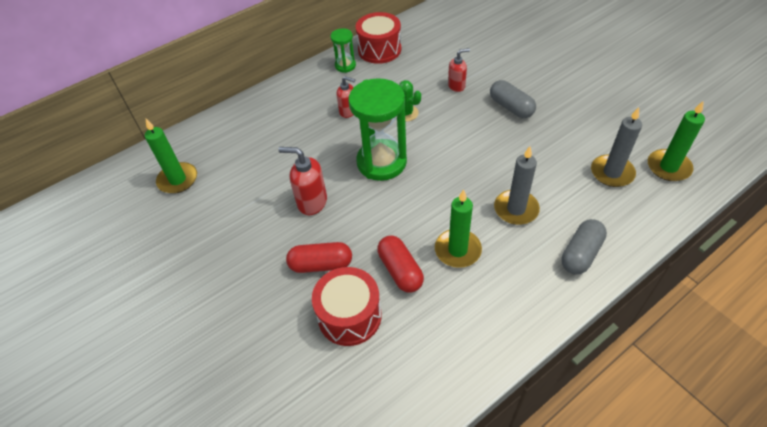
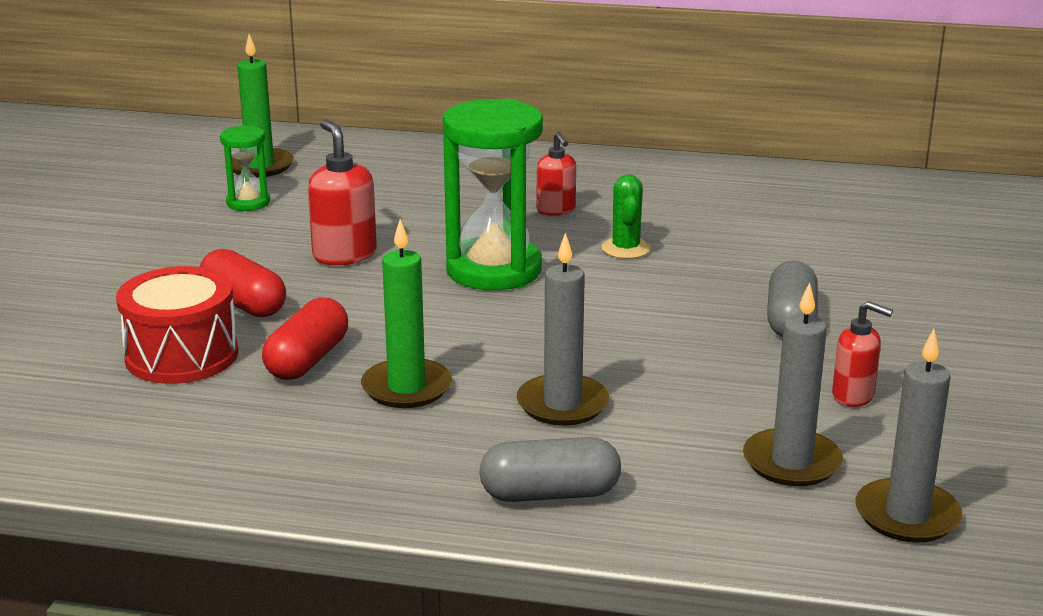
camera: 45 degrees right, 25 degrees down
(345, 66) = (646, 172): green hourglass -> green hourglass (248, 203)
(379, 49) = (727, 180): red drum -> none
(456, 86) = (757, 262): red soap dispenser -> red soap dispenser (853, 396)
(668, 167) = (907, 515): green candle -> grey candle

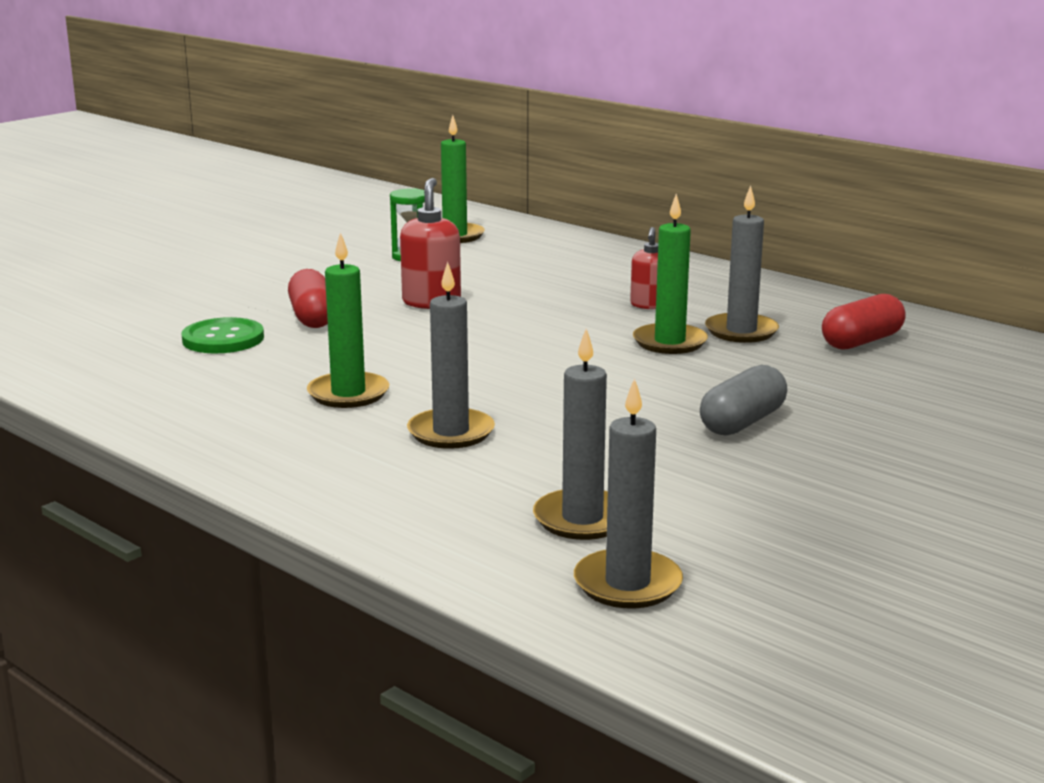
camera: 30 degrees right, 5 degrees down
(182, 355) = (223, 339): red drum -> green button
(307, 360) = (304, 361): red capsule -> red capsule (861, 341)
(494, 270) = (534, 334): green hourglass -> none
(550, 494) = (350, 486): grey capsule -> none
(625, 249) = (669, 342): green cactus -> green candle
(670, 221) = (741, 331): none -> grey candle
(853, 396) = (715, 488): red soap dispenser -> none

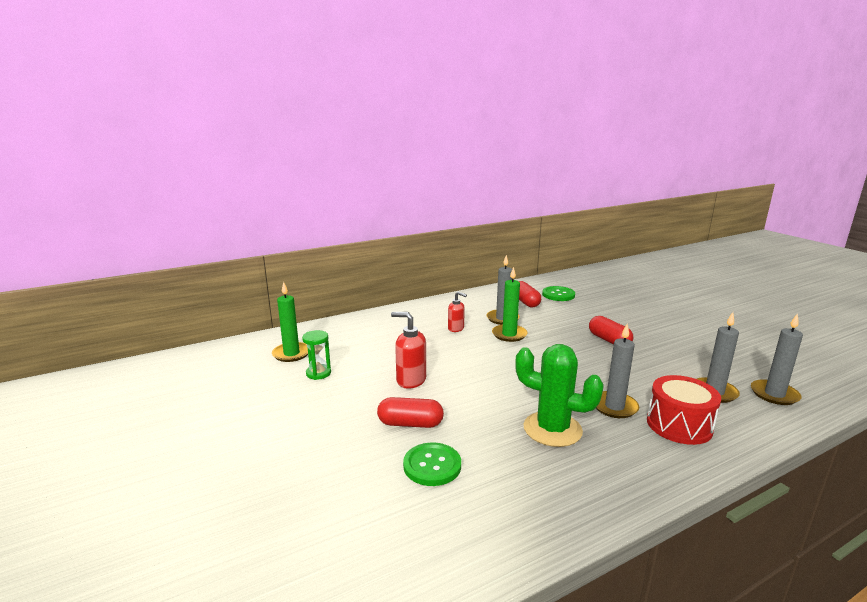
camera: 70 degrees left, 0 degrees up
(348, 394) = (552, 429): green candle -> green cactus
(421, 482) = (679, 425): none -> red drum
(742, 422) = (609, 340): grey capsule -> red capsule
(956, 366) = (558, 295): none -> green button

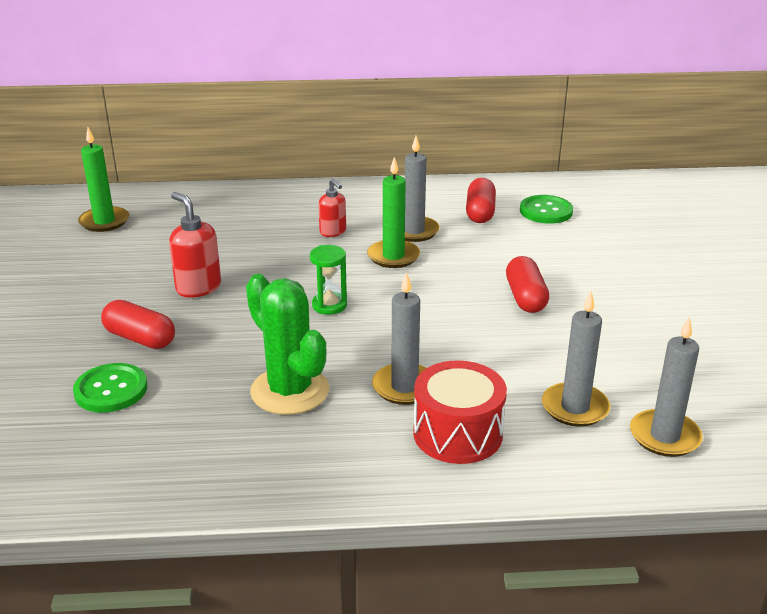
camera: 25 degrees right, 10 degrees up
(318, 373) = (108, 253): green hourglass -> green hourglass (329, 305)

